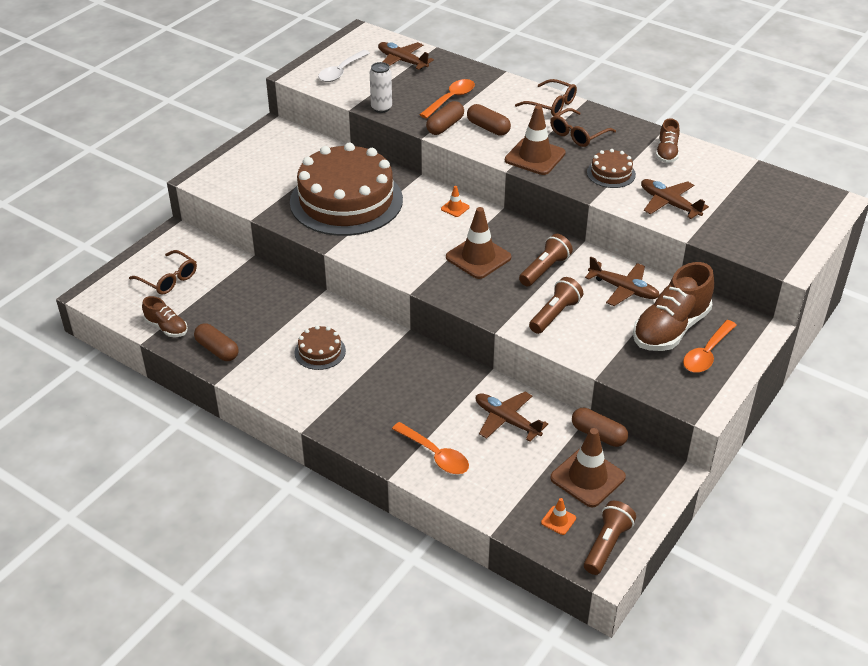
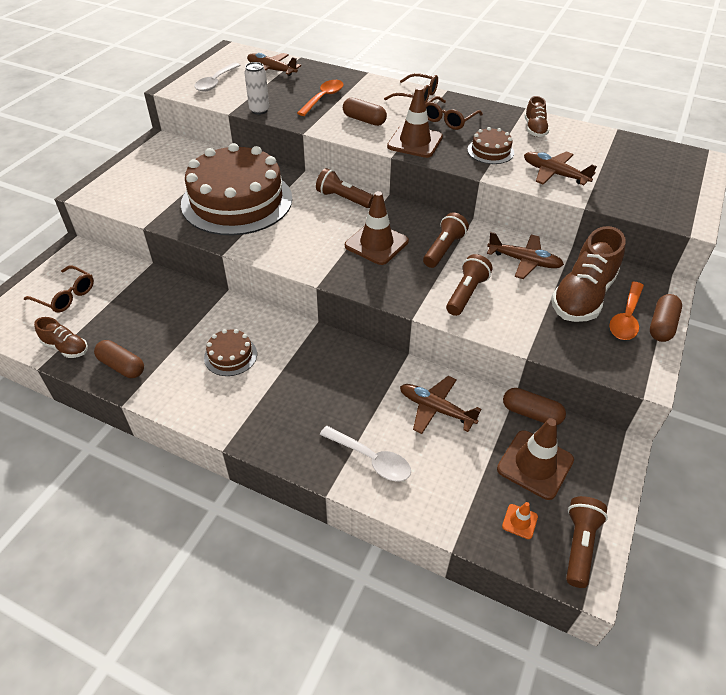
camera: 10 degrees left, 5 degrees up
(435, 455) = (371, 459): orange spoon -> white spoon
(445, 126) = (323, 121): brown capsule -> brown capsule (661, 325)
(455, 208) = (343, 199): orange traffic cone -> brown flashlight

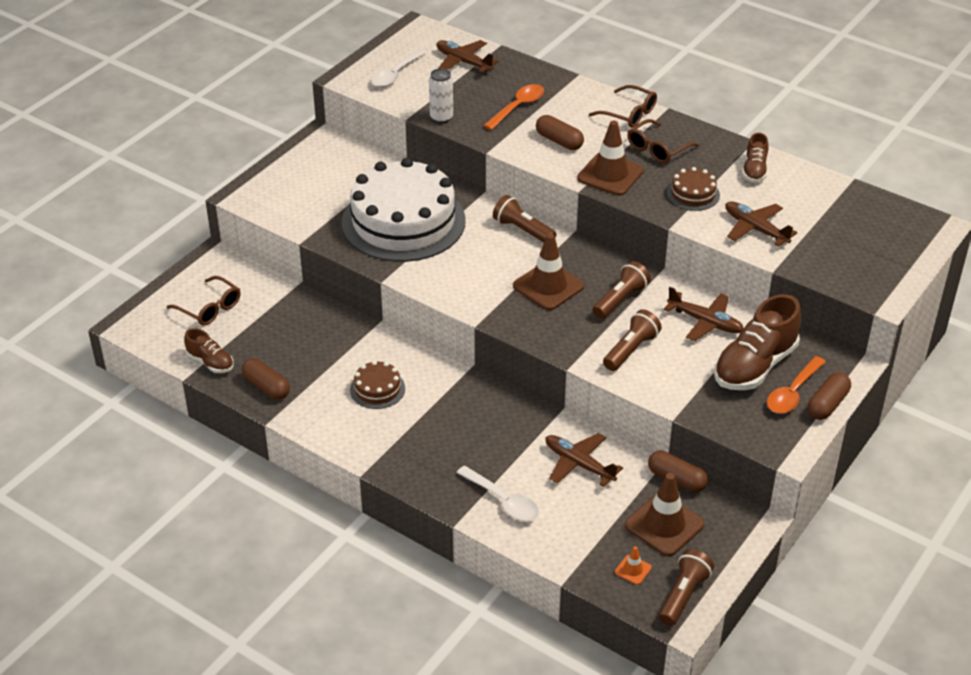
camera: 10 degrees right, 5 degrees down
(237, 201) = (403, 221): brown cake -> white cake

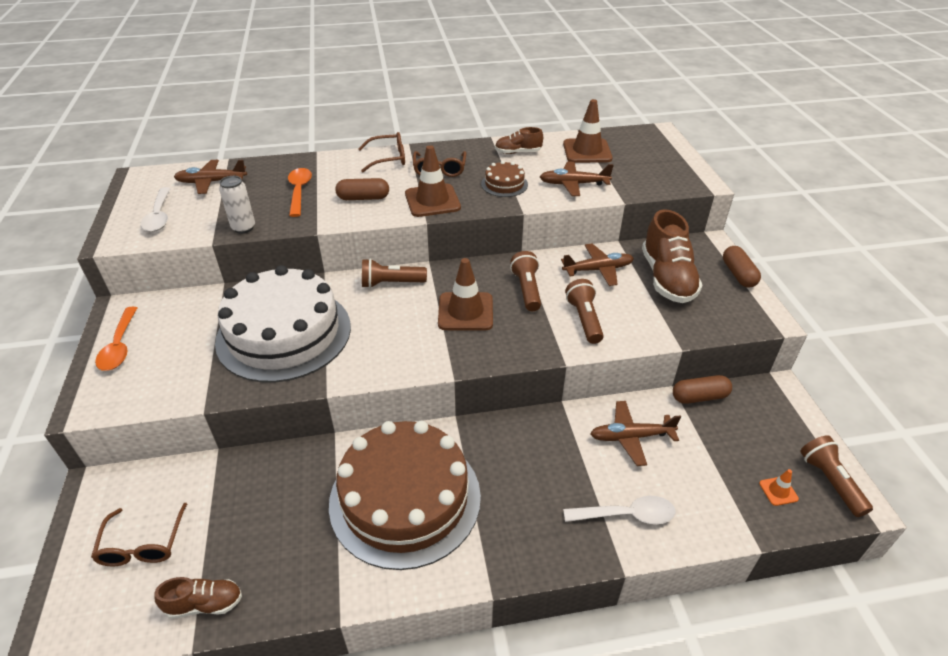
camera: 45 degrees left, 0 degrees up
(209, 308) = (142, 544): brown glasses -> brown glasses turned 90 degrees clockwise
(266, 387) = (296, 582): brown capsule -> none
(377, 389) = (405, 498): brown cake -> brown cake, size x2.41
(664, 525) = (742, 437): brown traffic cone -> brown traffic cone (587, 151)
(754, 170) = (518, 152): brown shoe -> brown shoe turned 120 degrees clockwise
(792, 393) = (711, 280): orange spoon -> orange spoon (120, 346)

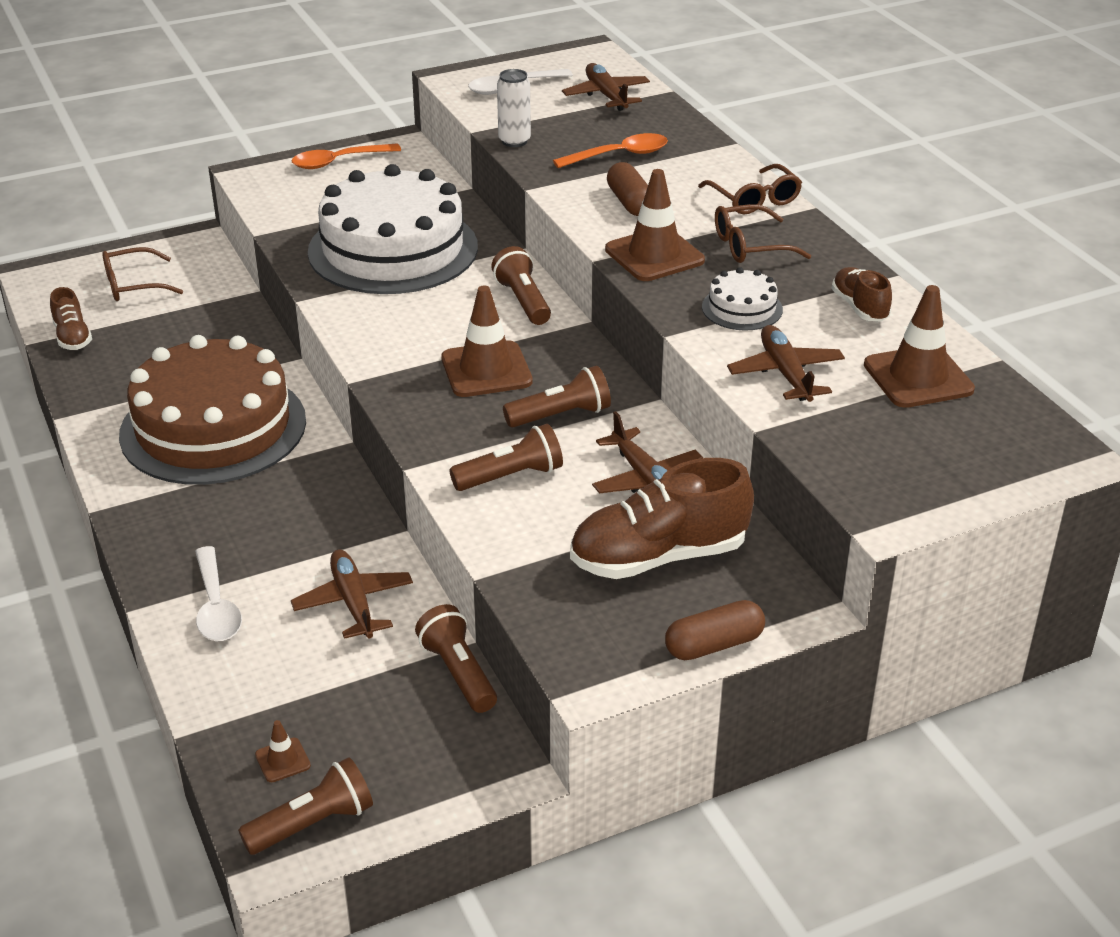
camera: 75 degrees right, 5 degrees down
(504, 184) = (742, 308): brown cake -> white cake
(699, 397) = (458, 673): brown capsule -> brown flashlight
(778, 491) = (282, 760): orange traffic cone -> brown traffic cone

